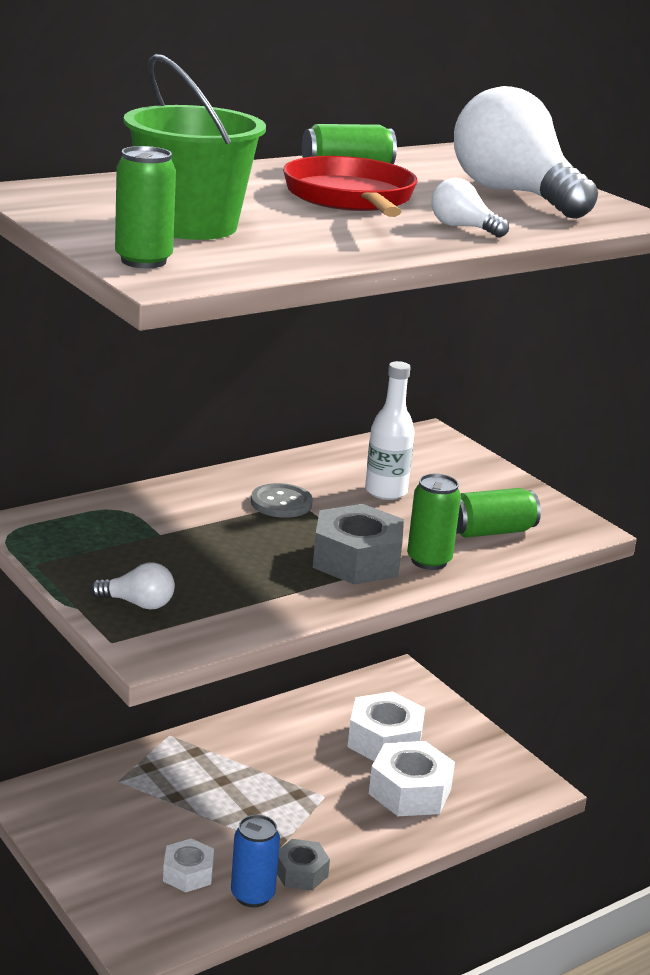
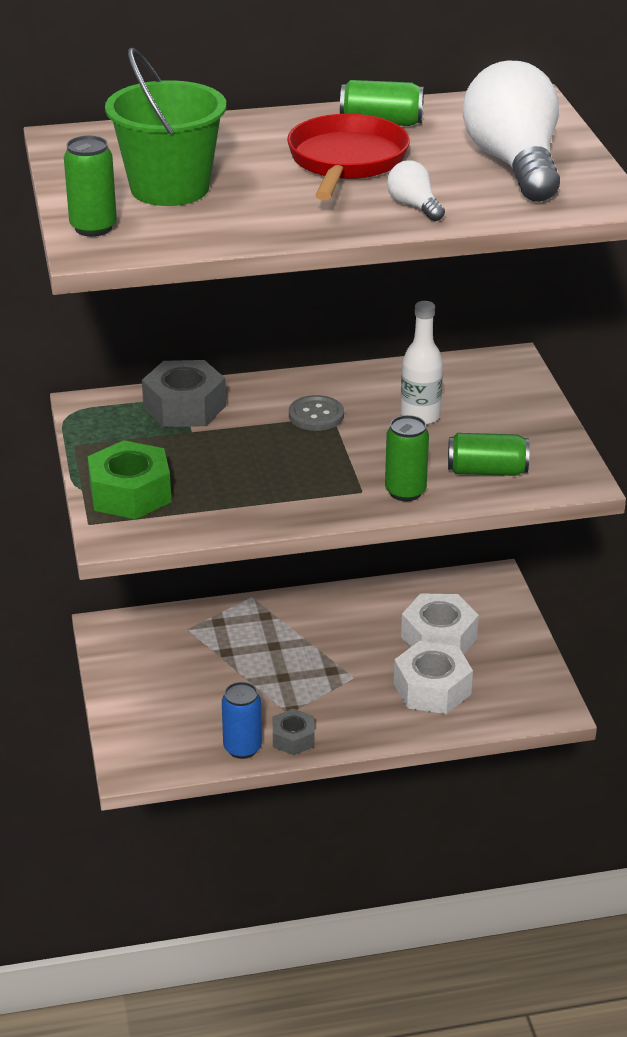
camera: 25 degrees right, 10 degrees up
(138, 604) = (130, 493): white light bulb -> green nut
(188, 873) = (200, 719): white nut -> none
(356, 560) = (341, 481): grey nut -> grey nut (184, 407)

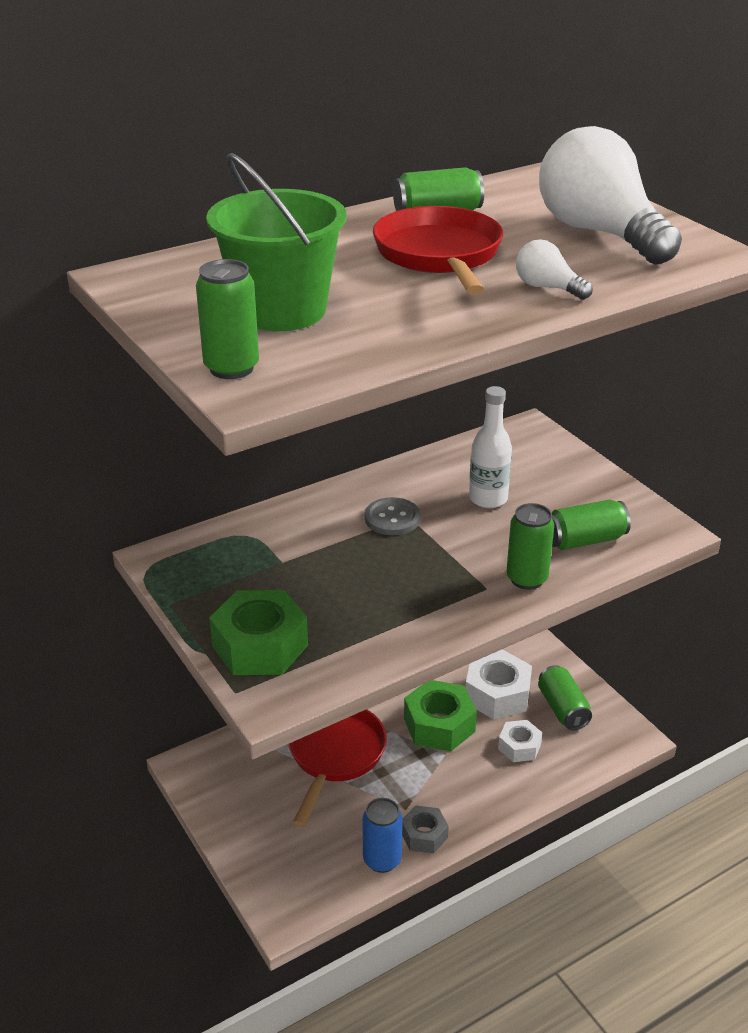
camera: 20 degrees left, 0 degrees up
(184, 407) = (260, 537): grey nut -> none
(247, 652) = (335, 755): none -> red pan
(363, 651) = (439, 725): none -> green nut
(432, 688) = (519, 746): white nut -> white nut, size x0.59
(498, 666) = (562, 709): none -> green can

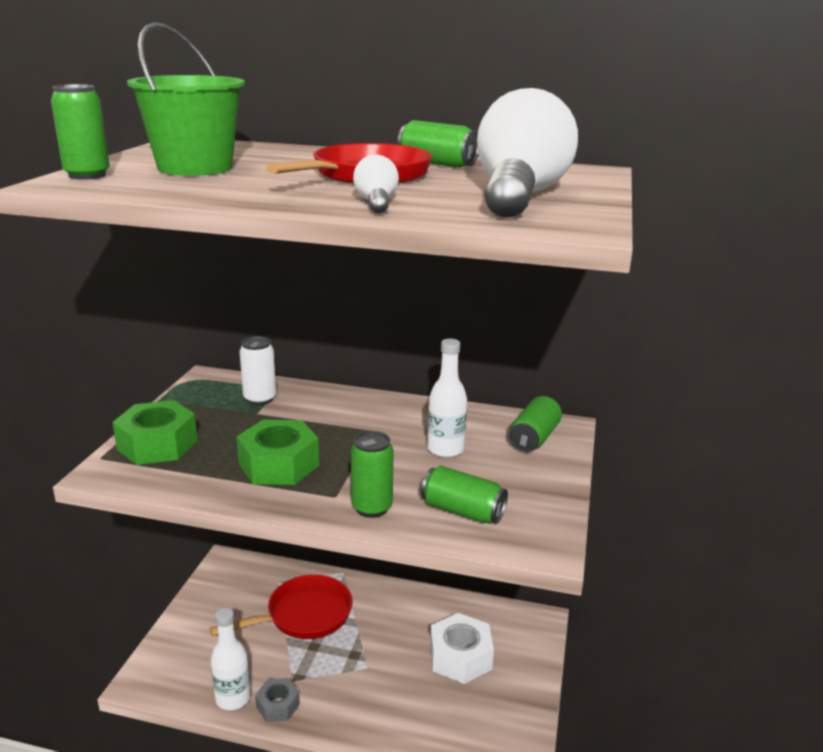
camera: 45 degrees right, 10 degrees down
(256, 547) = (260, 399): none -> white can
(382, 860) = (233, 698): blue can -> white bottle
(392, 518) = (361, 426): grey button -> none
(439, 725) = (391, 646): green nut -> green nut (279, 465)
(519, 746) = (423, 703): white nut -> none
(562, 709) = (493, 703): green can -> green can (534, 438)

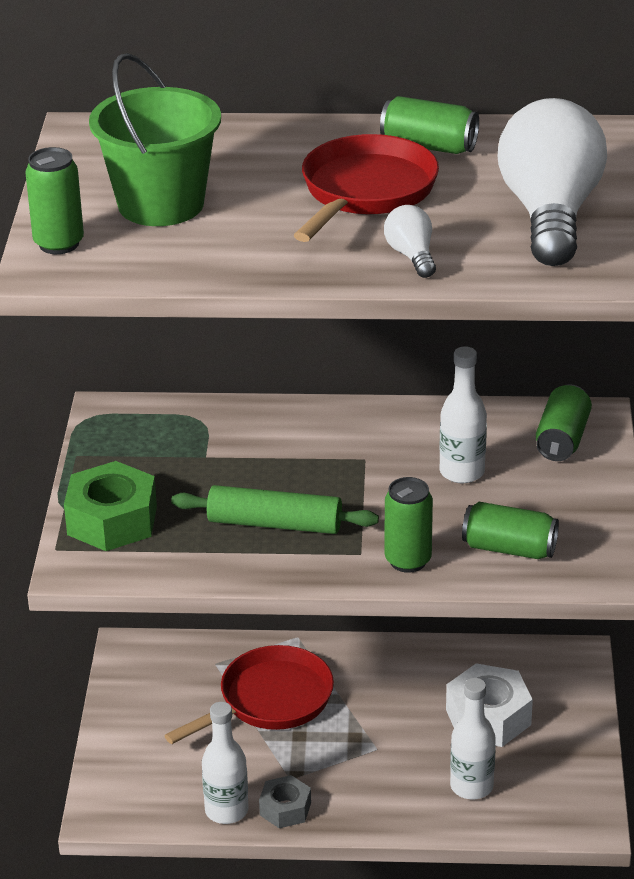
camera: 10 degrees left, 10 degrees up
(260, 399) = (197, 434): white can -> none
(279, 465) = (275, 524): green nut -> green rolling pin
(430, 714) = (471, 786): none -> white bottle

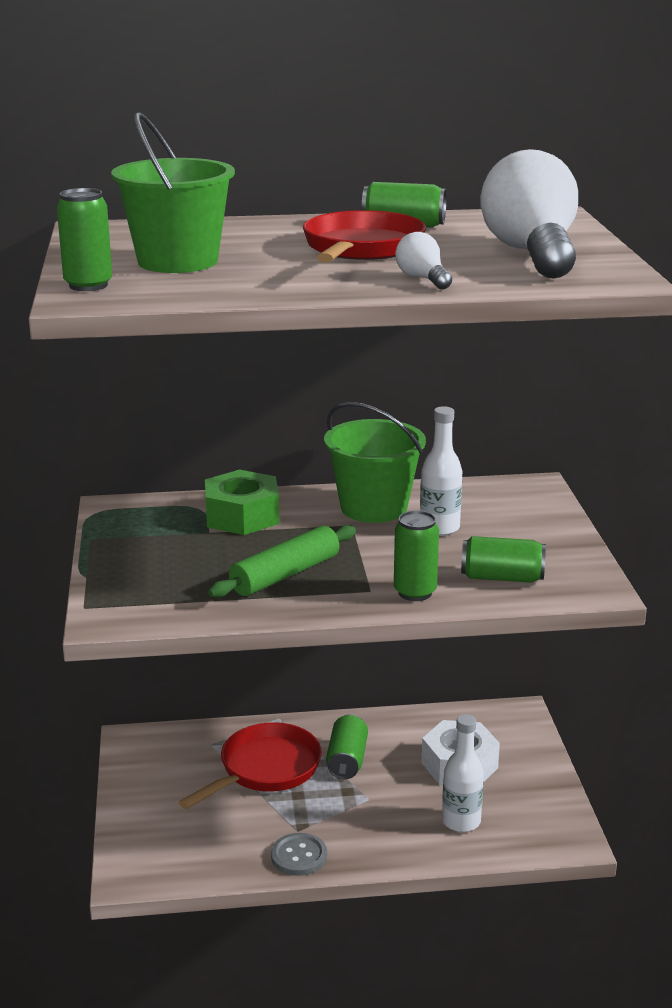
camera: 10 degrees left, 10 degrees down
(112, 520) = (134, 582): green nut -> green nut (242, 516)
(226, 810) = (245, 863): white bottle -> none
(275, 524) = (285, 575): green rolling pin -> green rolling pin turned 45 degrees counterclockwise
(285, 809) = (299, 856): grey nut -> grey button
(396, 436) = (373, 507): none -> green bucket
(562, 439) = (516, 501): green can -> green can (347, 760)

